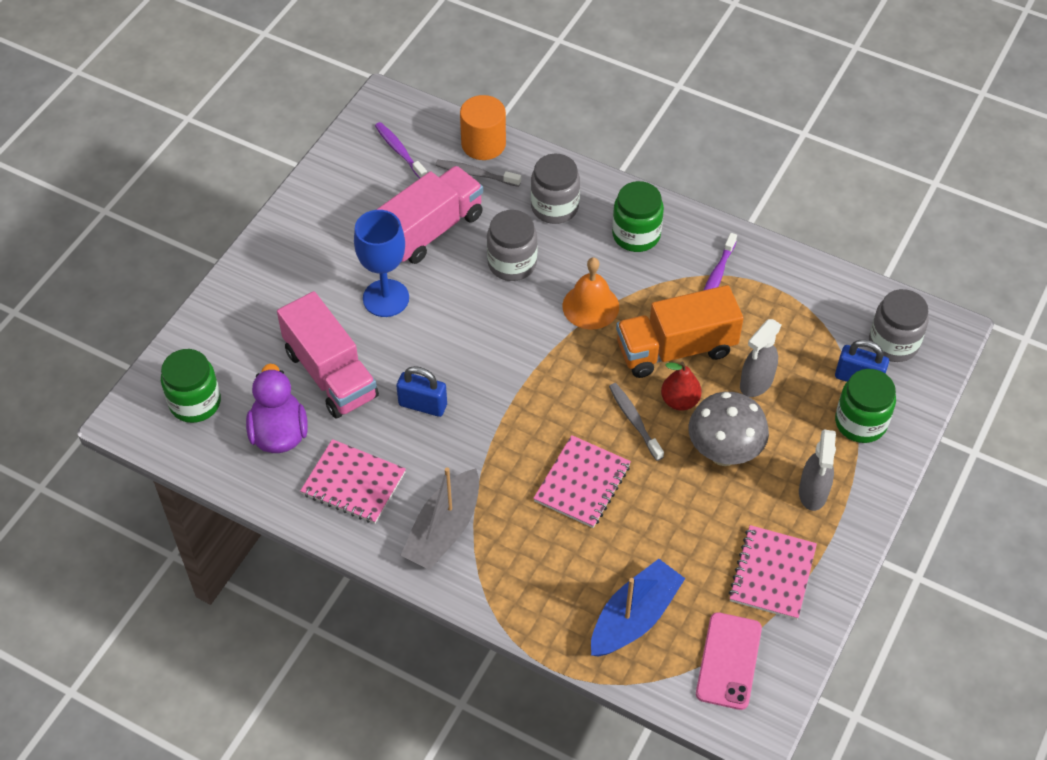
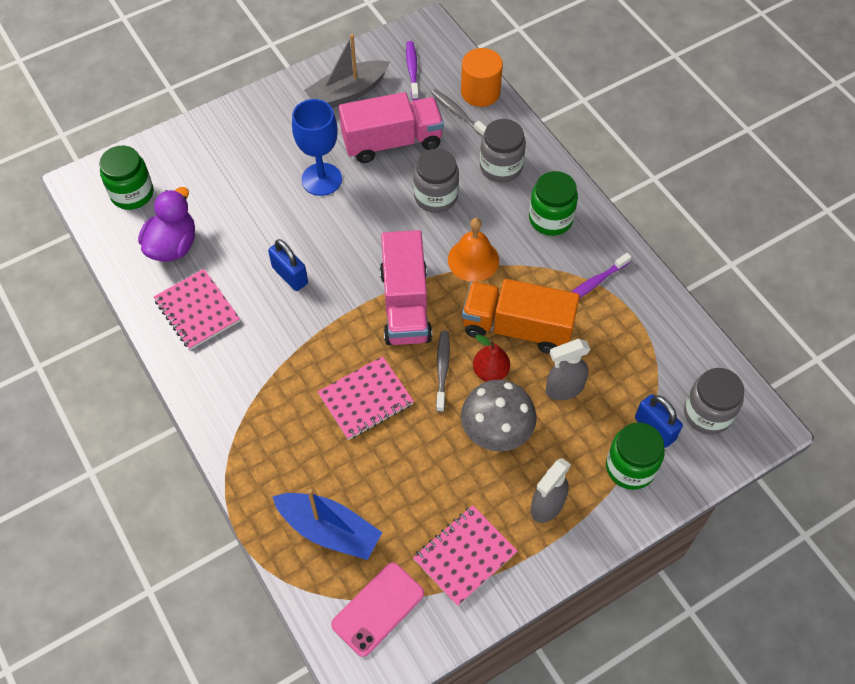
camera: 30 degrees right, 5 degrees up
(331, 374) = (240, 218): pink truck -> pink truck (405, 305)
(444, 530) = (236, 381): grey boat -> grey boat (347, 93)
(634, 617) = (329, 530): blue boat -> blue boat turned 45 degrees clockwise

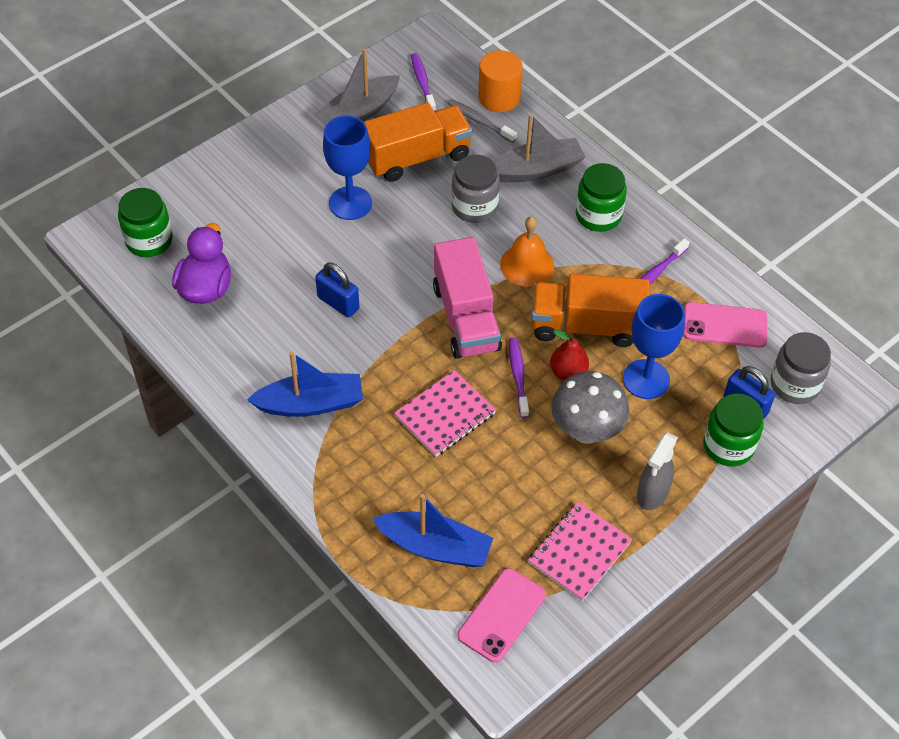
camera: 10 degrees left, 5 degrees down
(197, 311) = (247, 350): pink notebook -> none
(244, 371) = (311, 403): none -> blue boat
(392, 142) = (417, 157): pink truck -> orange truck
(442, 369) = (518, 376): grey toothbrush -> purple toothbrush
(501, 167) = (536, 170): grey jar -> grey boat
(564, 389) = (646, 379): grey spray bottle -> blue goblet
(650, 344) = (724, 325): none -> pink phone

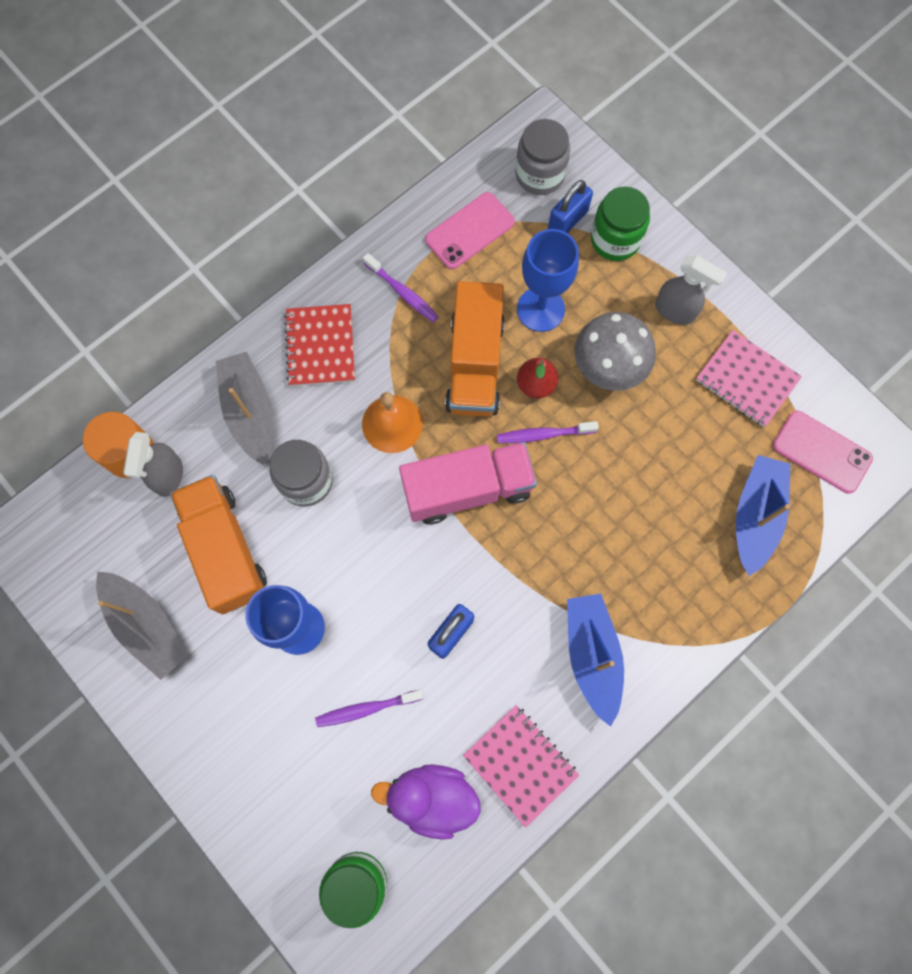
camera: 90 degrees left, 20 degrees up
(422, 82) = (97, 546): purple toothbrush -> purple toothbrush (366, 709)
(445, 415) = (597, 509): pink notebook -> pink notebook (520, 764)
(479, 121) = (168, 476): grey toothbrush -> grey spray bottle
(598, 215) = (320, 346): green jar -> red notebook
(724, 325) = (470, 231): pink phone -> pink phone turned 45 degrees clockwise

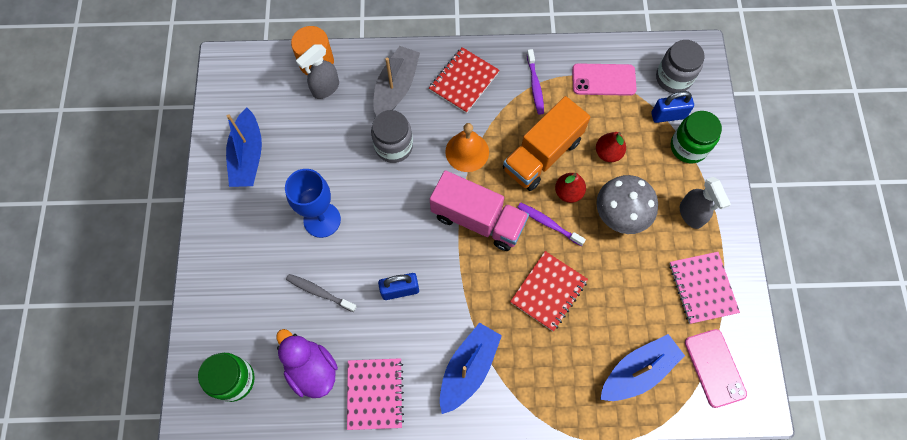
camera: 40 degrees right, 5 degrees down
(147, 625) = (248, 156): grey boat -> blue boat
(225, 550) = (320, 149): orange truck -> none
(366, 709) = (319, 292): purple toothbrush -> grey toothbrush
(540, 309) = (608, 153): blue goblet -> red pear
(603, 507) = (548, 291): none -> red notebook

